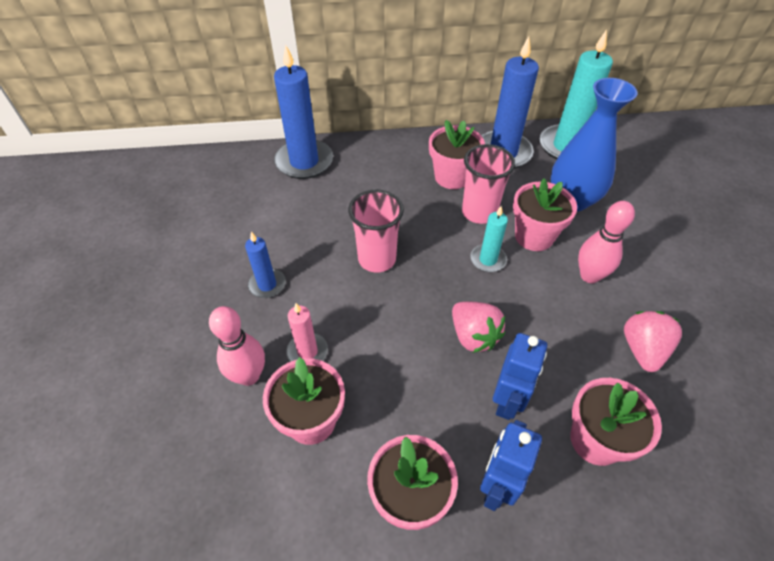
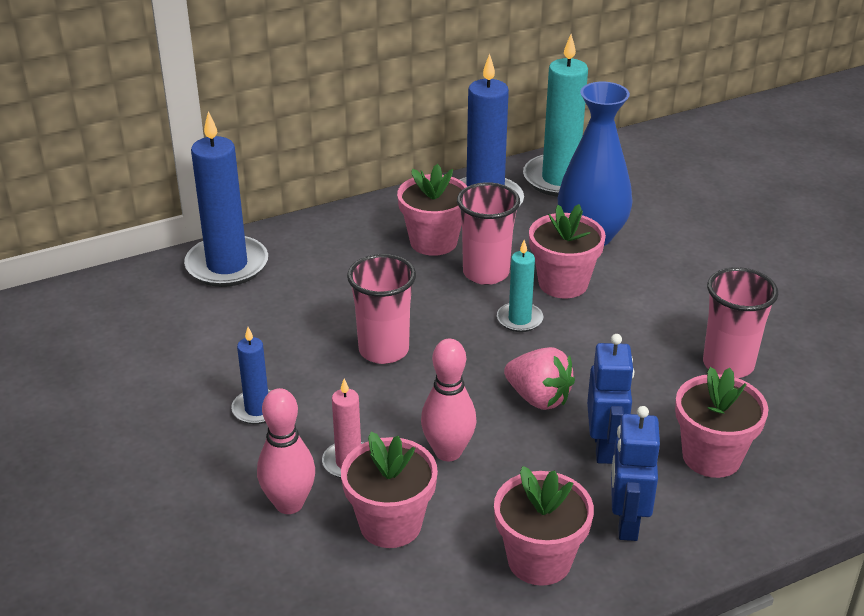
camera: 20 degrees left, 15 degrees down
(589, 276) = (643, 308): pink bowling pin -> pink bowling pin (448, 452)
(642, 350) = (728, 364): pink strawberry -> pink cup

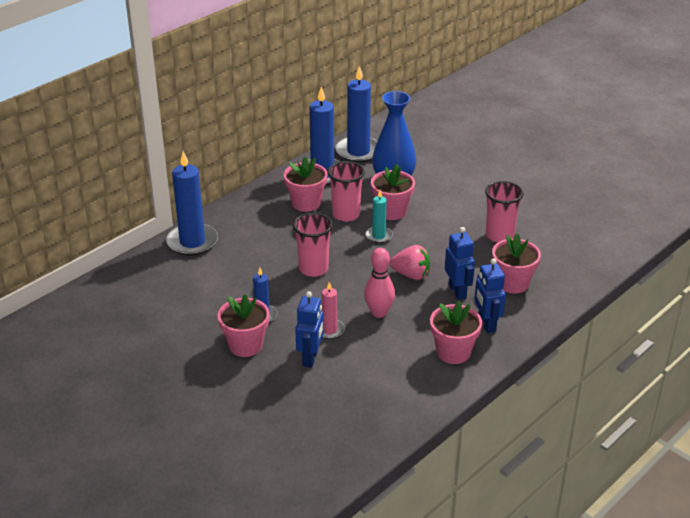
camera: 20 degrees left, 0 degrees up
(289, 504) = (310, 358): pink bowling pin -> blue robot
(390, 524) = (369, 354): pink flower pot -> pink flower pot (245, 345)
(560, 179) = (358, 152): turquoise candle -> blue candle

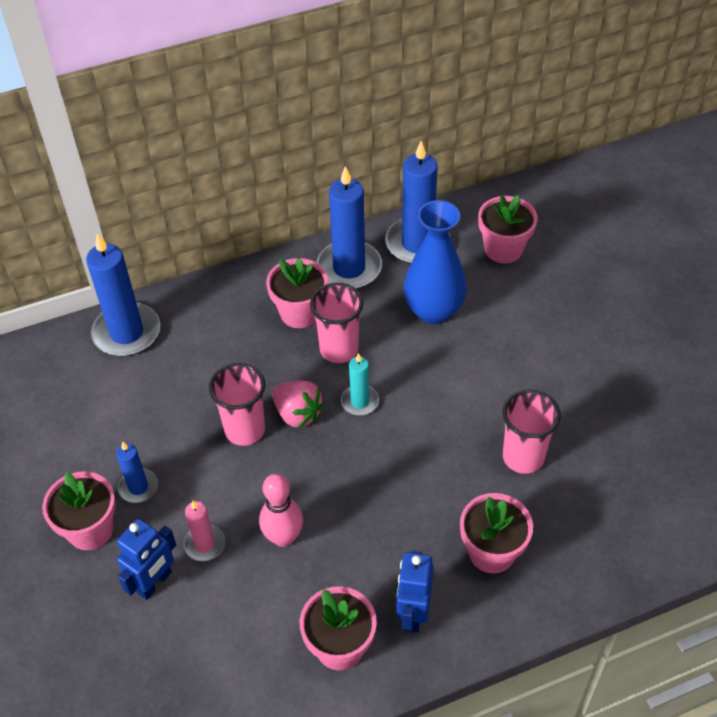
camera: 25 degrees right, 15 degrees up
(391, 211) = (401, 363): pink flower pot -> pink flower pot (503, 249)
(411, 275) = (363, 485): pink strawberry -> pink strawberry (297, 414)
(457, 291) = (407, 539): blue robot -> none

